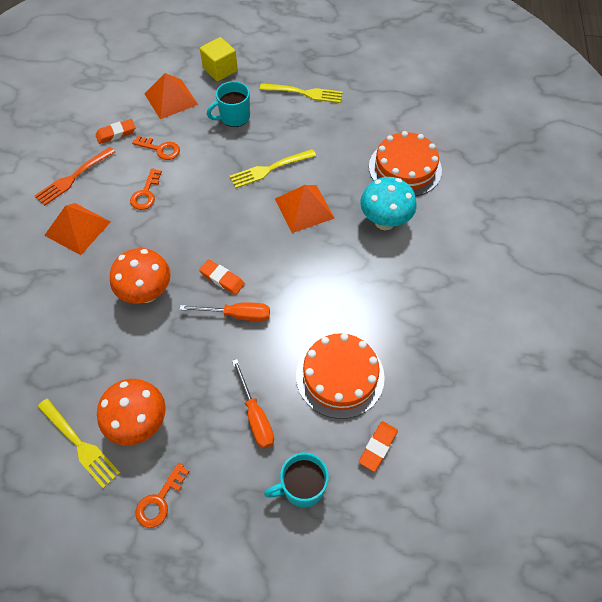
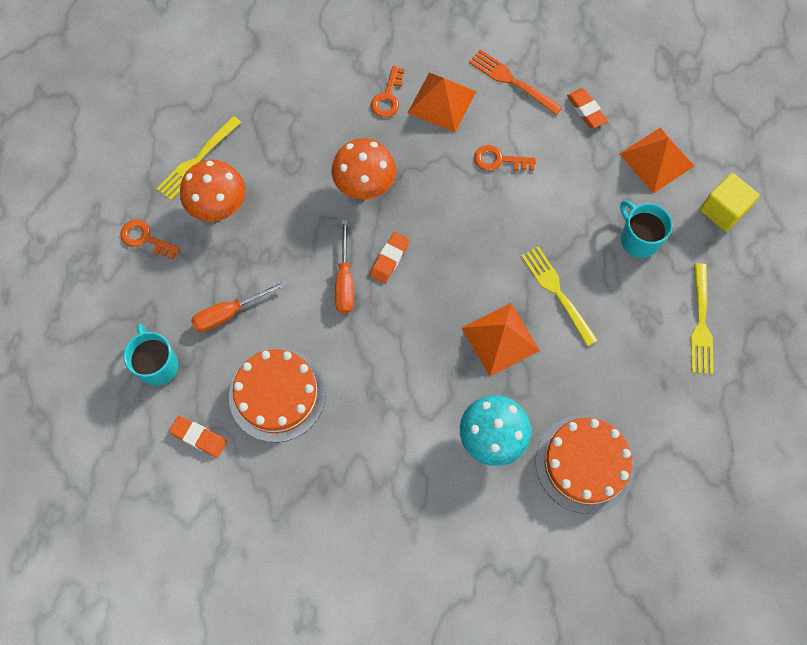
camera: 85 degrees right, 10 degrees up
(160, 149) = (569, 163): orange key -> orange key (388, 97)

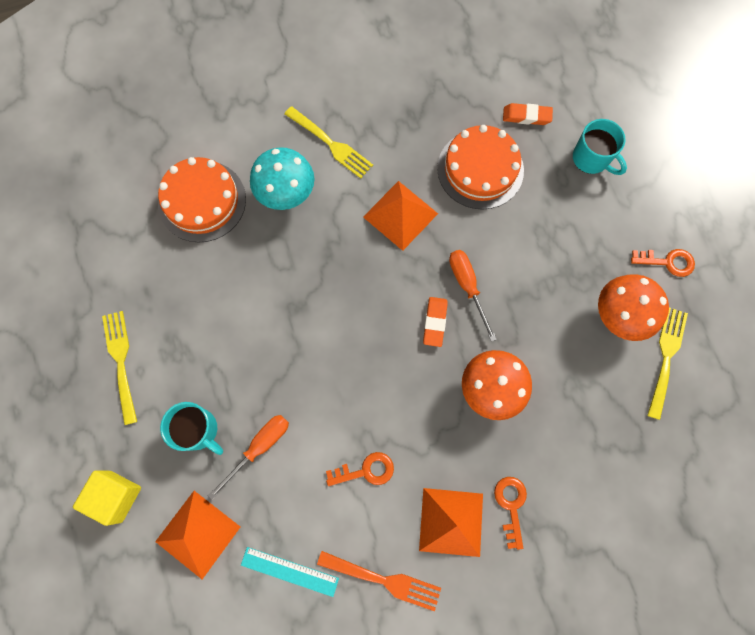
camera: 160 degrees right, 5 degrees up
(229, 313) = (555, 222): orange screwdriver -> orange screwdriver (259, 447)
(500, 339) = (305, 282): orange pyramid -> orange pyramid (400, 215)
(557, 293) = (265, 344): yellow fork -> yellow fork (330, 144)
(586, 110) = (289, 571): orange eraser -> turquoise ruler

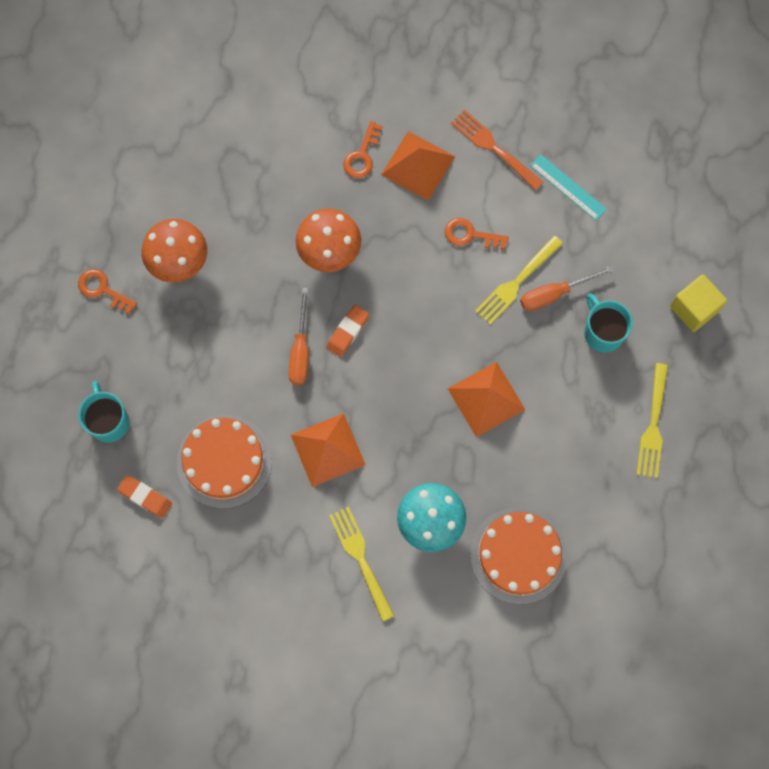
camera: 155 degrees left, 0 degrees up
(198, 534) = (633, 248): orange pyramid -> orange pyramid (486, 399)
(666, 358) = (160, 209): yellow fork -> yellow fork (517, 282)

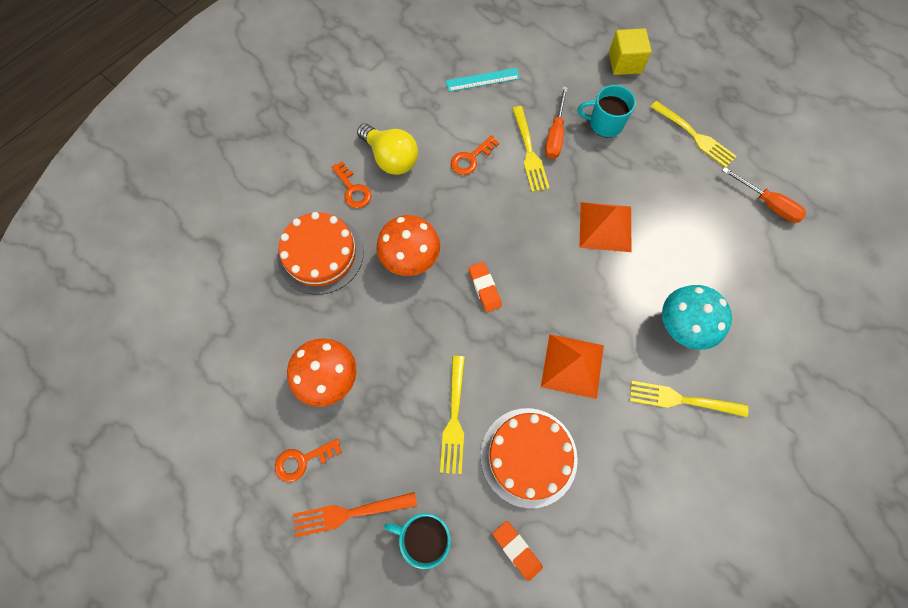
camera: 55 degrees left, 5 degrees down
(145, 497) = (517, 550): orange eraser -> orange eraser turned 75 degrees clockwise
(215, 382) = (454, 418): none -> yellow fork
(300, 351) = (475, 333): orange screwdriver -> orange screwdriver (767, 204)
(418, 165) = (391, 158): orange pyramid -> yellow light bulb
(494, 148) = (418, 104): orange fork -> orange fork (350, 512)
(518, 555) = (744, 282): orange cake -> orange cake (320, 254)

